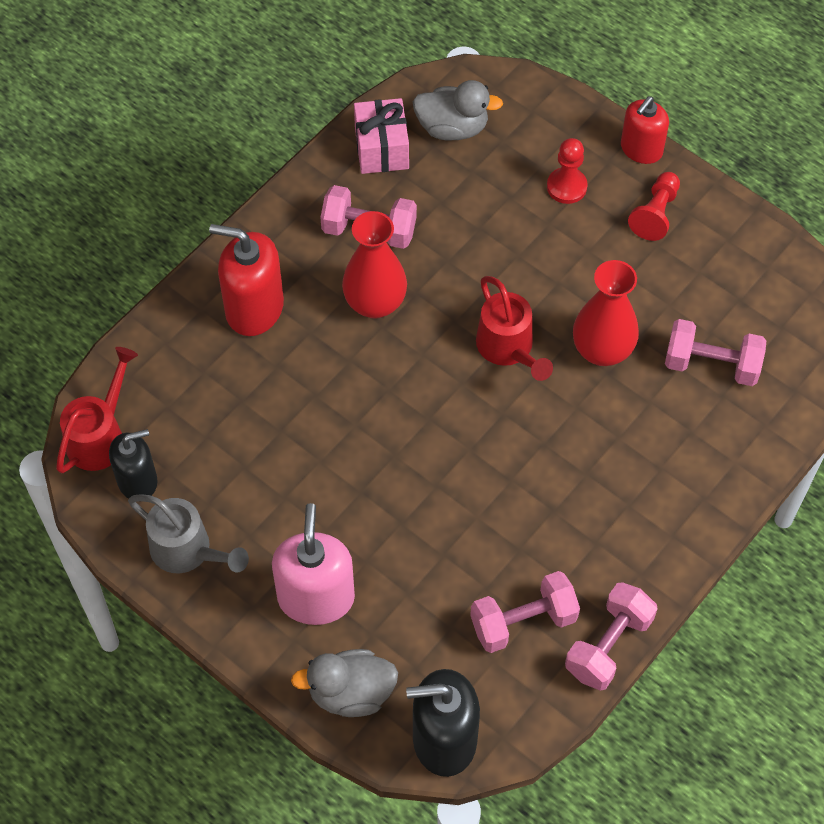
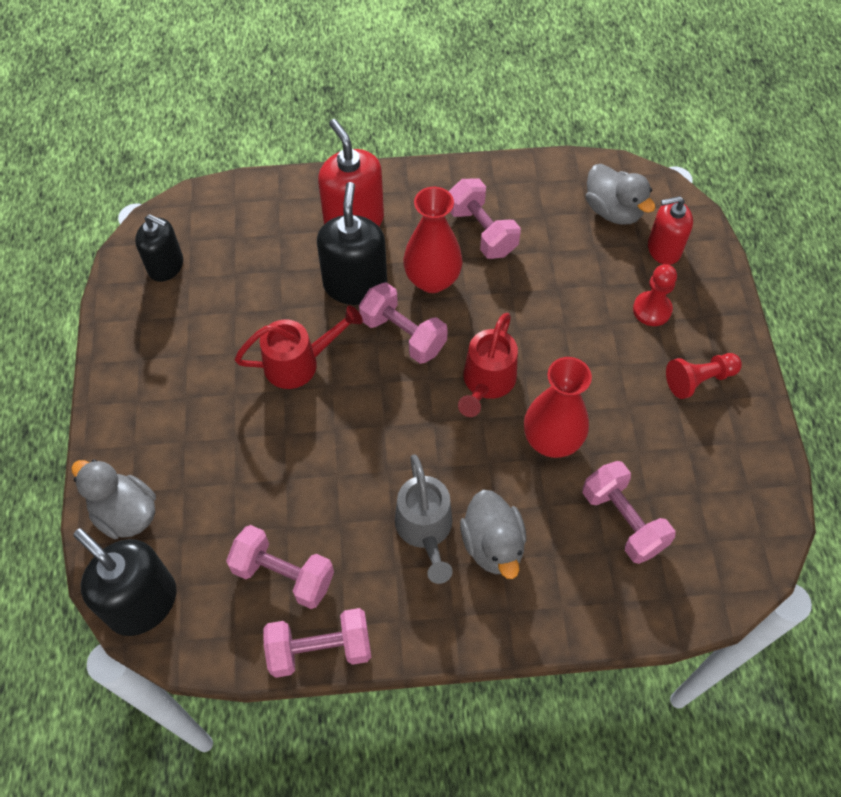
camera: 45 degrees right, 0 degrees up
(100, 436) = (178, 222): red watering can -> red watering can (299, 363)
(188, 551) = (142, 333): grey watering can -> grey watering can (425, 530)
(316, 597) = (178, 431): pink soap dispenser -> none
(318, 360) = (355, 285): none -> black soap dispenser
(381, 148) = (549, 188): pink gift -> none
(403, 367) = (403, 335): none -> pink dumbbell
(641, 149) = (738, 327): red soap dispenser -> red soap dispenser (663, 249)
(644, 463) = (493, 545): none -> grey duck

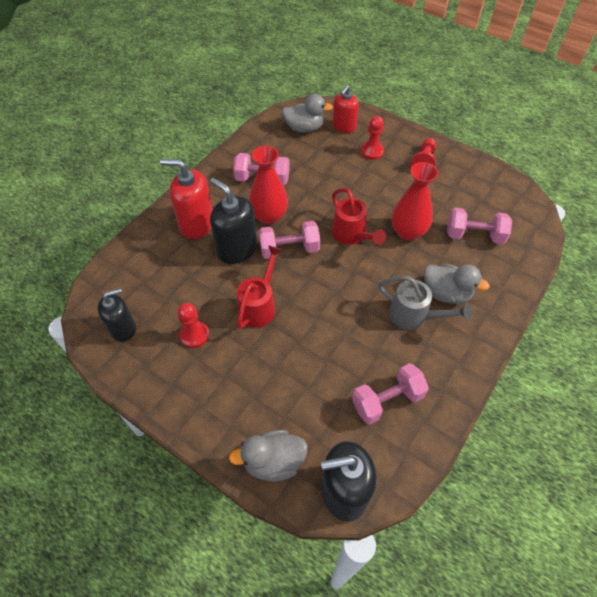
camera: 50 degrees left, 5 degrees down
(211, 332) = (194, 335): none -> red pawn
(320, 649) = (447, 412): pink dumbbell -> none

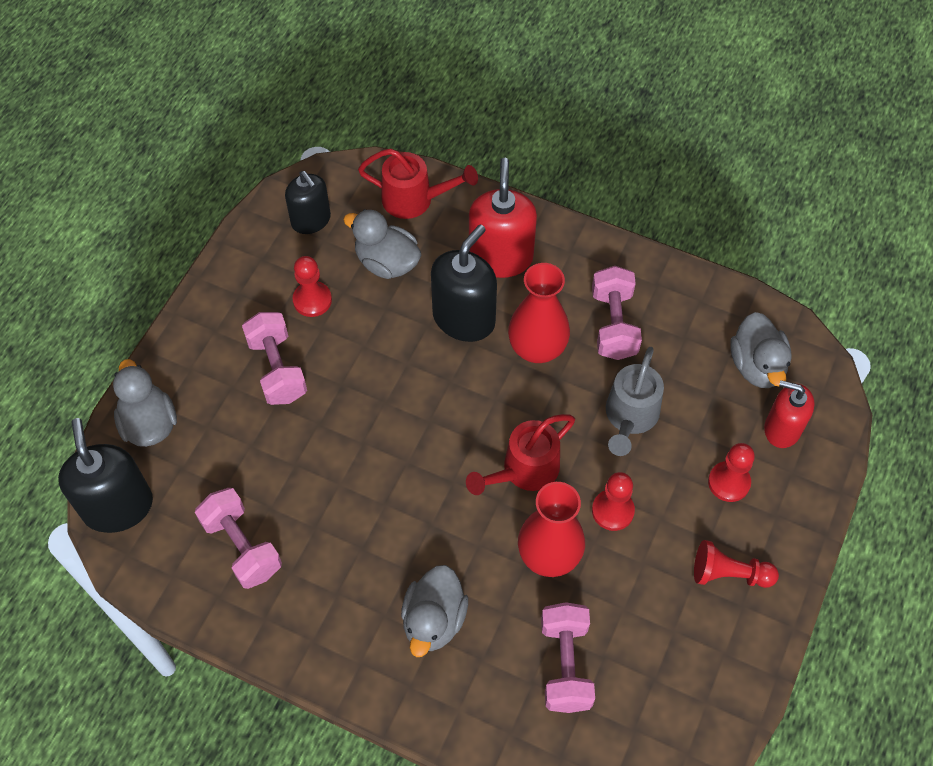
camera: 80 degrees right, 5 degrees up
(178, 285) = (387, 262): none -> grey duck
(259, 305) = (370, 366): red watering can -> red watering can (415, 200)
(289, 249) = (477, 387): pink dumbbell -> pink dumbbell (277, 369)
(383, 200) = (612, 511): none -> red pawn
(414, 316) = (384, 574): grey watering can -> grey watering can (630, 417)

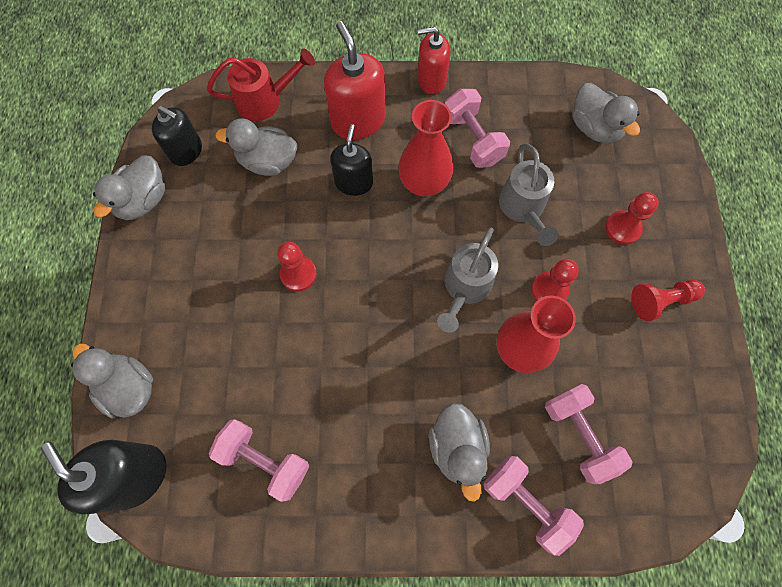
camera: 25 degrees left, 10 degrees up
(246, 252) = (143, 200): none -> grey duck
(277, 369) = (219, 290): pink dumbbell -> pink dumbbell (526, 503)
(312, 300) = (220, 218): red pawn -> red pawn (298, 274)
(464, 318) = (354, 182): black soap dispenser -> black soap dispenser, size x0.67
(524, 471) = (465, 288): red watering can -> grey watering can
(782, 429) = (638, 169): red soap dispenser -> red soap dispenser (431, 80)

